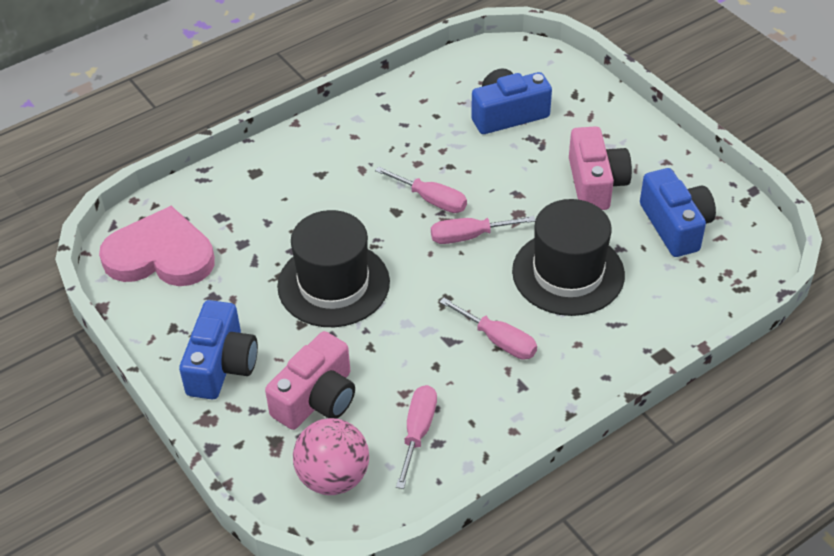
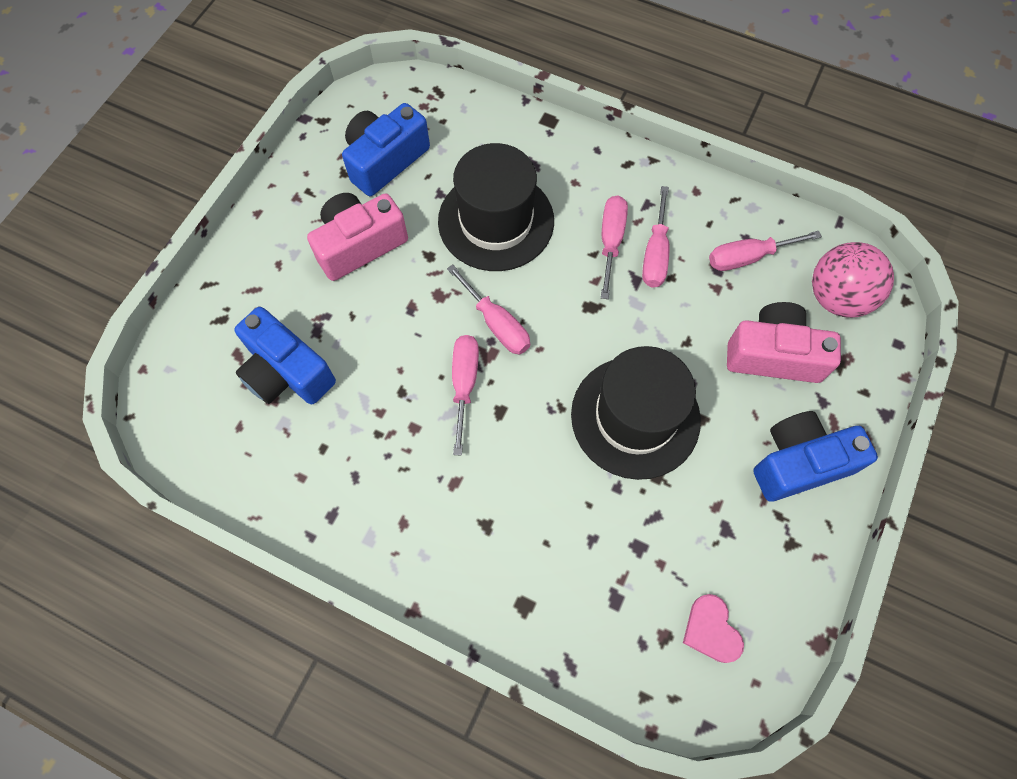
camera: 120 degrees left, 20 degrees up
(160, 255) = (711, 630): pink heart -> pink heart, size x0.46
(466, 365) = (655, 254): none -> pink screwdriver

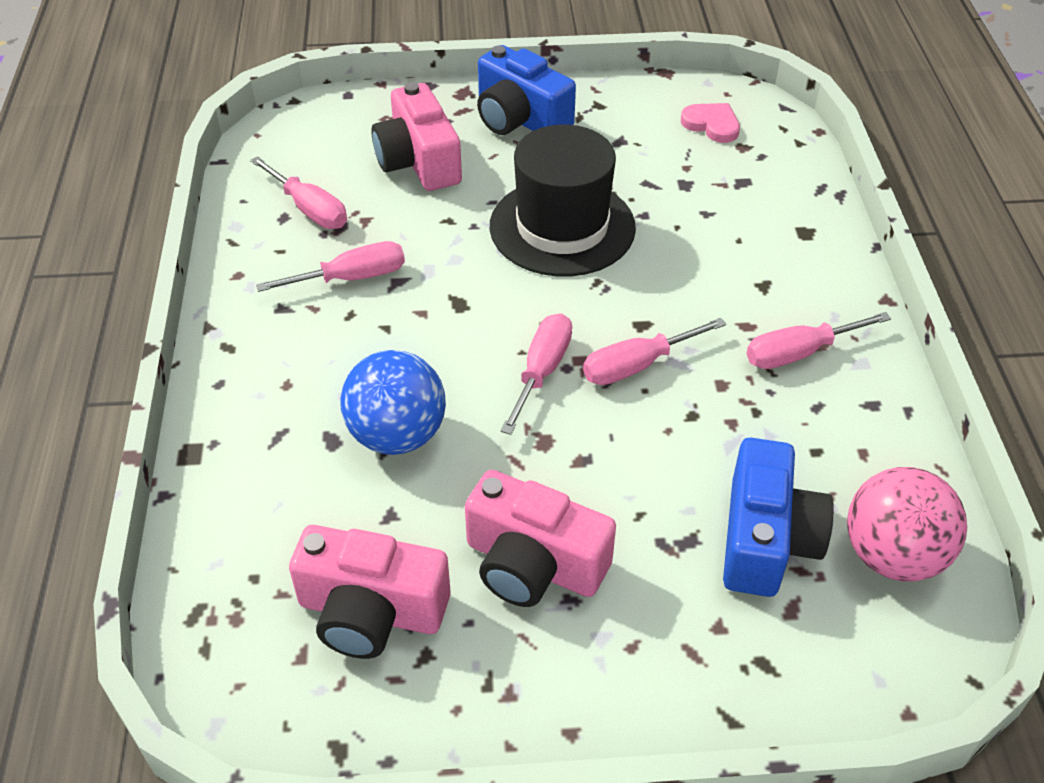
camera: 120 degrees left, 20 degrees down
(385, 161) = (371, 611): blue camera -> pink camera
(496, 221) = (397, 435): black hat -> blue ball
(611, 241) = (358, 319): pink screwdriver -> pink screwdriver (799, 353)
(711, 630) = (712, 125): pink heart -> pink heart turned 90 degrees counterclockwise
(837, 297) = (320, 140): pink ball -> pink ball (892, 555)

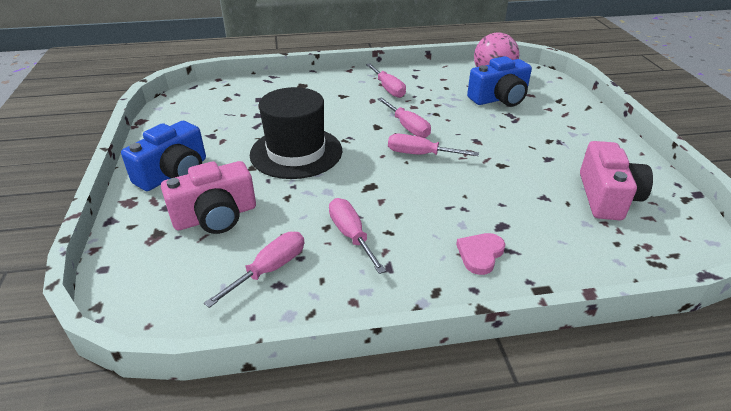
camera: 95 degrees left, 10 degrees down
(397, 435) = (487, 200): blue ball -> none
(533, 564) = (546, 151): pink camera -> none
(712, 125) = (203, 107): pink heart -> pink heart (480, 254)
(766, 539) = (499, 98): blue camera -> blue camera turned 150 degrees clockwise

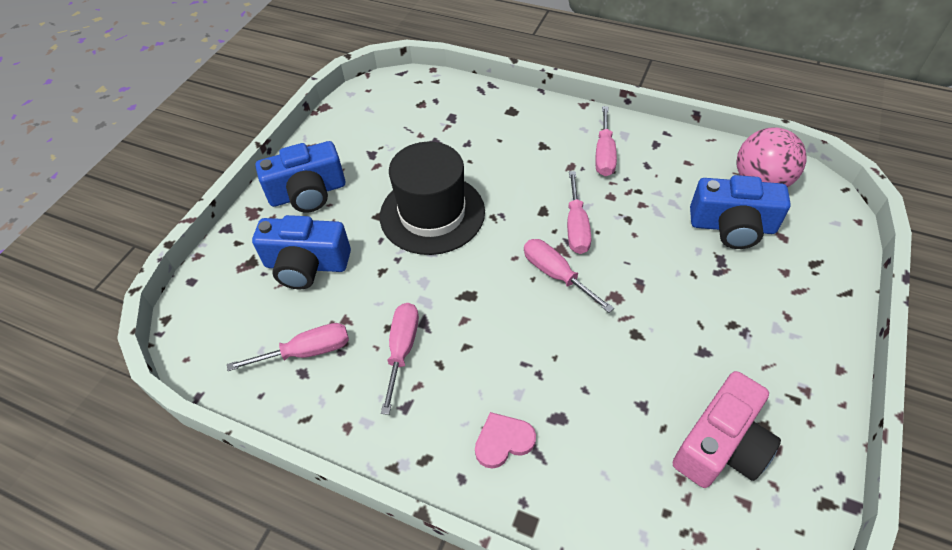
camera: 35 degrees right, 15 degrees up
(215, 216) = (306, 265): pink camera -> blue camera

